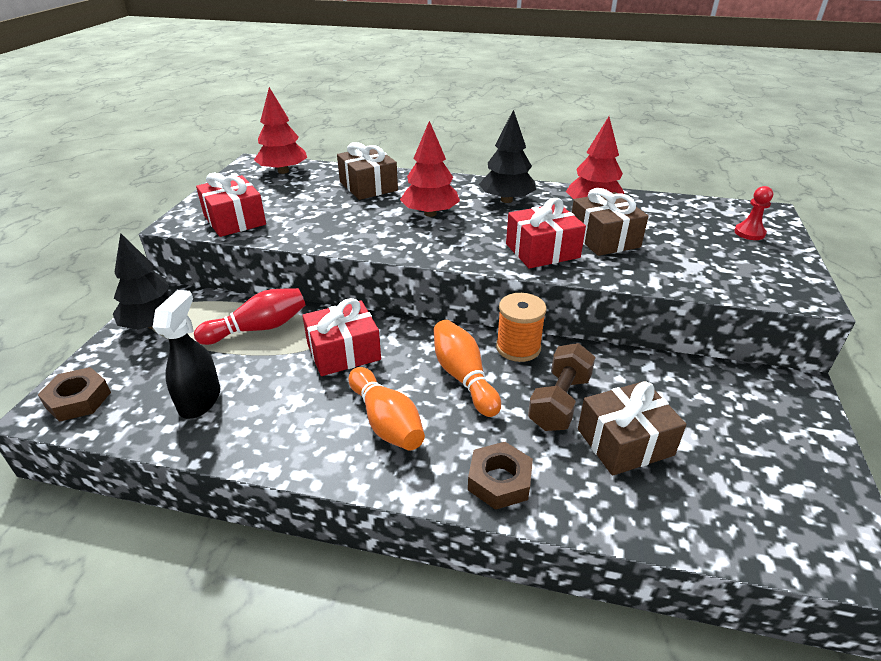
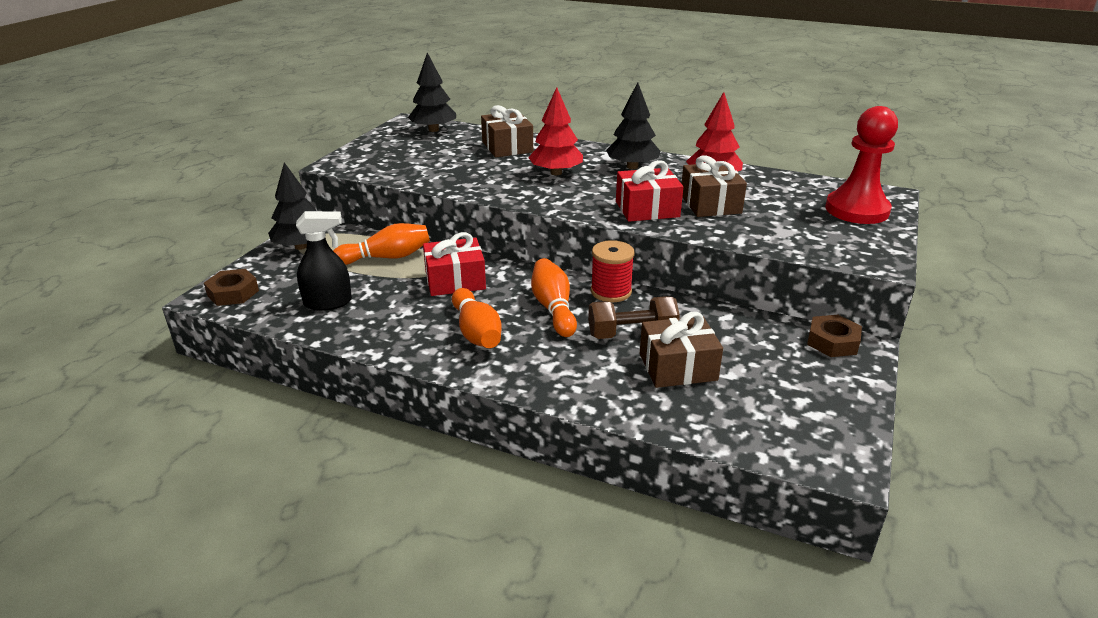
camera: 10 degrees right, 5 degrees down
(200, 400) = (328, 302): black spray bottle -> black spray bottle turned 60 degrees clockwise
(235, 220) = (381, 166): red gift -> none
(258, 328) = (387, 257): red bowling pin -> orange bowling pin
(283, 171) = (433, 130): red tree -> black tree
(499, 481) = (557, 380): brown nut -> brown nut (832, 342)
(518, 347) = (611, 292): orange spool -> red spool
(559, 401) = (632, 333): brown dumbbell -> brown dumbbell turned 45 degrees clockwise
(749, 233) = (857, 210): red pawn -> red pawn, size x2.18

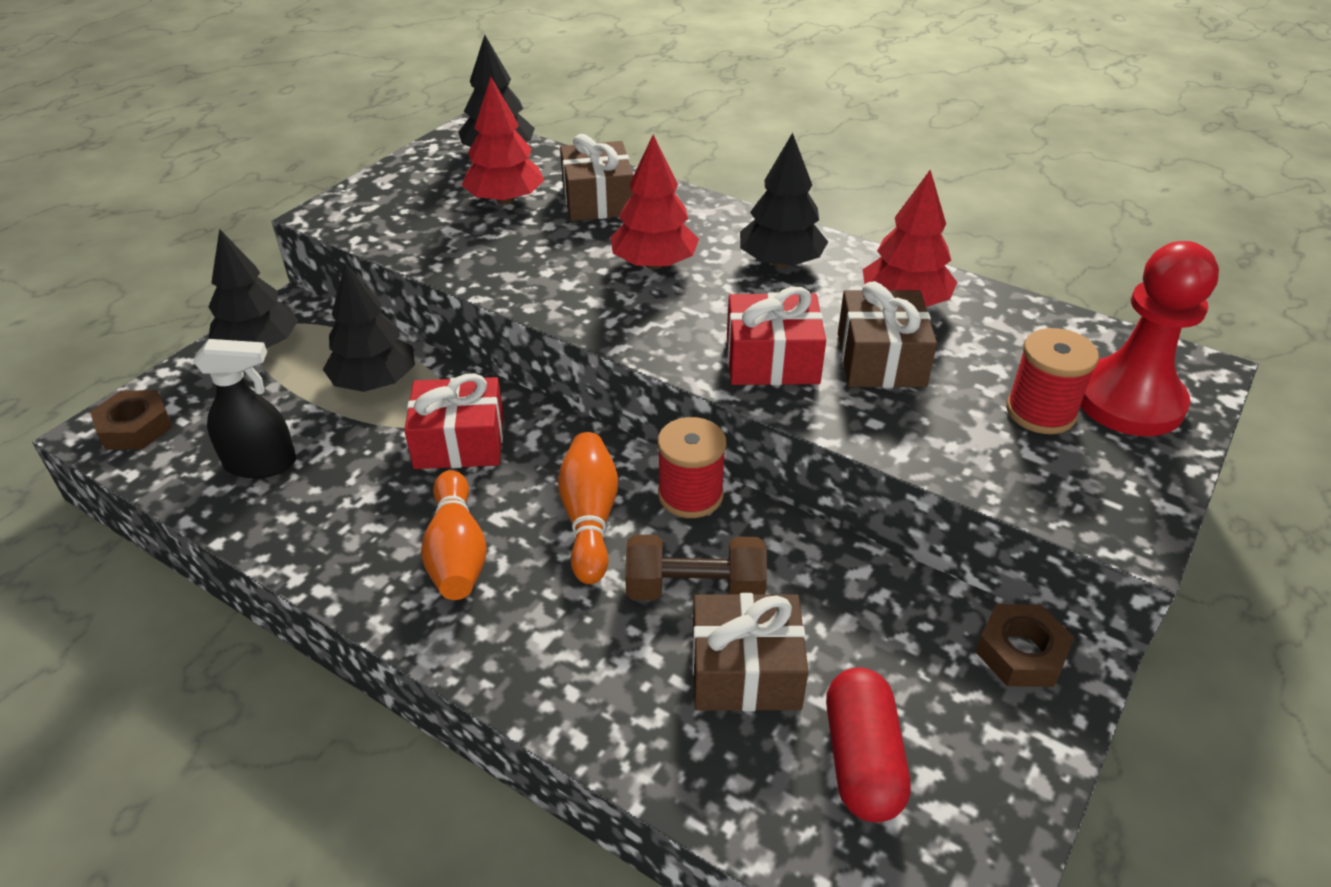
camera: 10 degrees right, 10 degrees up
(387, 257) = (375, 382): orange bowling pin -> black tree
(448, 151) = (505, 200): none -> red tree
(762, 398) = (862, 760): none -> red capsule
(810, 218) = (1040, 412): none -> red spool

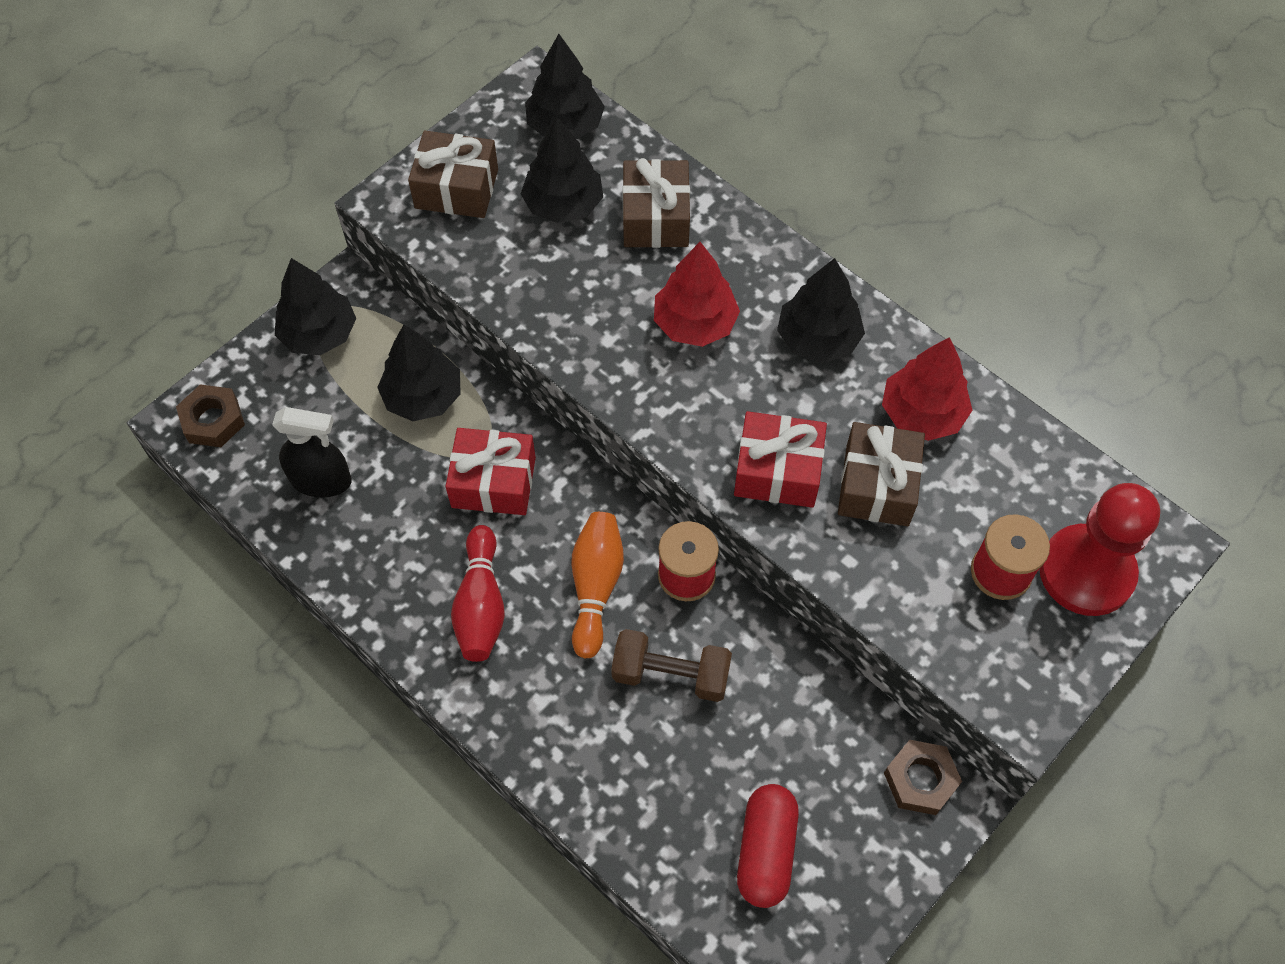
camera: 10 degrees right, 20 degrees up
(457, 552) = (481, 605): orange bowling pin -> red bowling pin
(505, 200) = (563, 204): red tree -> black tree
(745, 671) = (695, 758): brown gift -> brown gift (456, 188)

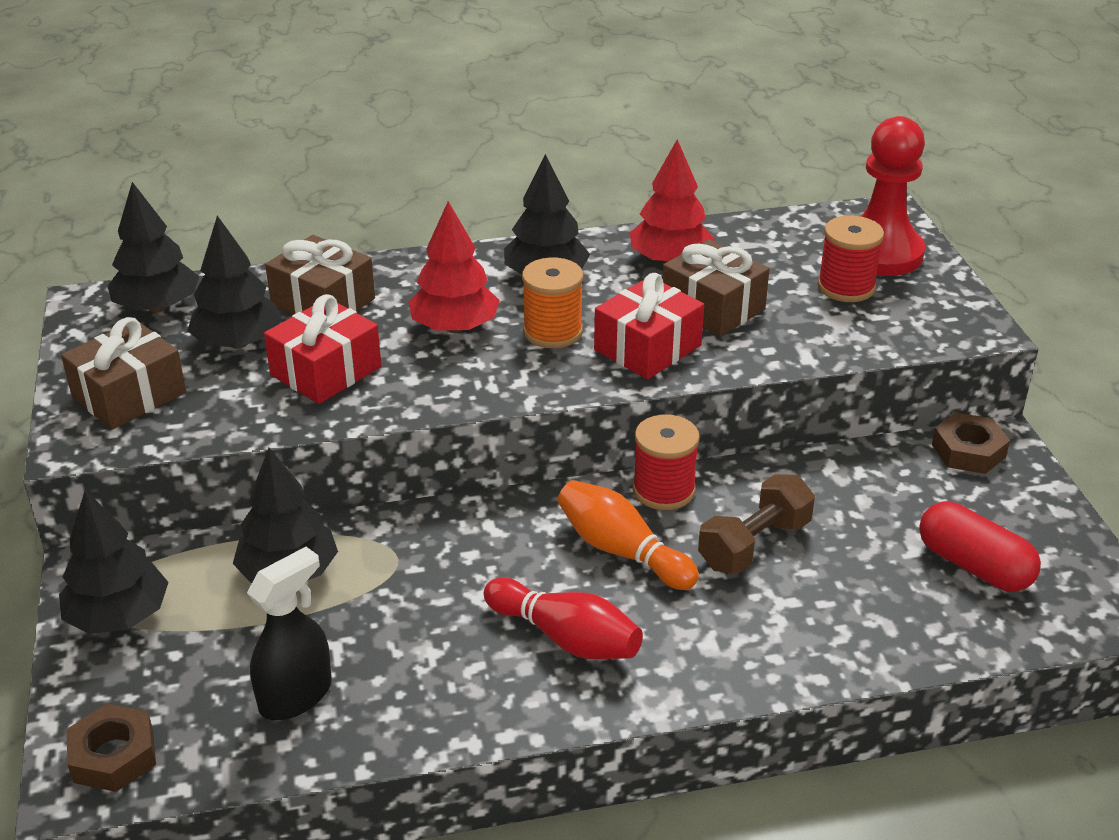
camera: 55 degrees left, 25 degrees down
(493, 482) = (440, 567): red gift -> red gift (326, 371)
(744, 392) = (552, 332): none -> orange spool

